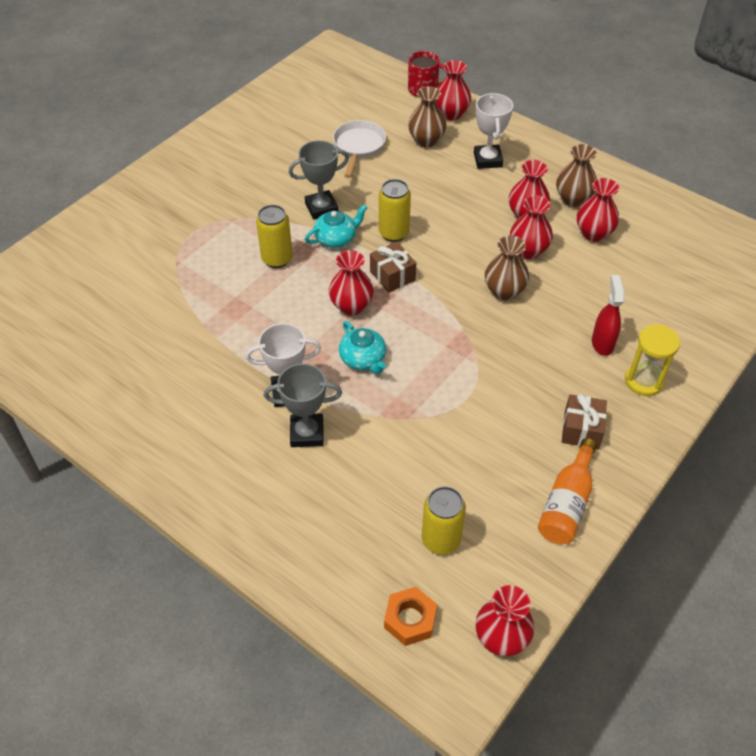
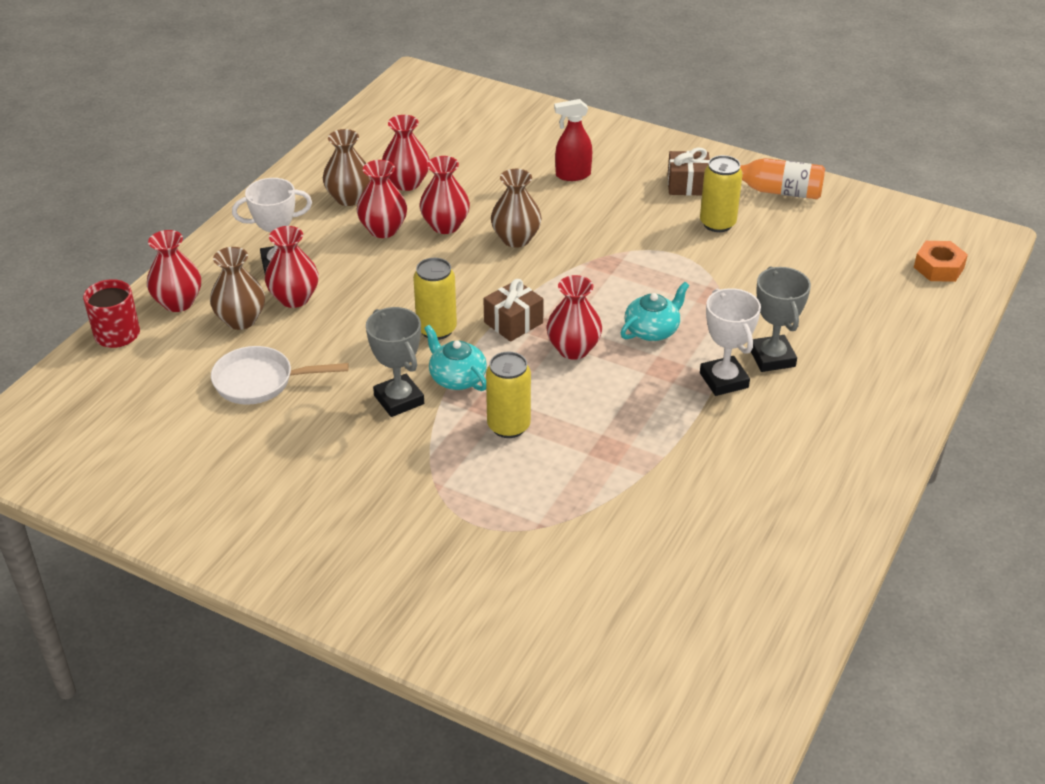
camera: 100 degrees left, 10 degrees down
(441, 540) = (850, 257): yellow can -> yellow can (717, 223)
(501, 637) = (924, 219): red vase -> red vase (294, 298)
(643, 381) = (613, 152): yellow hourglass -> none

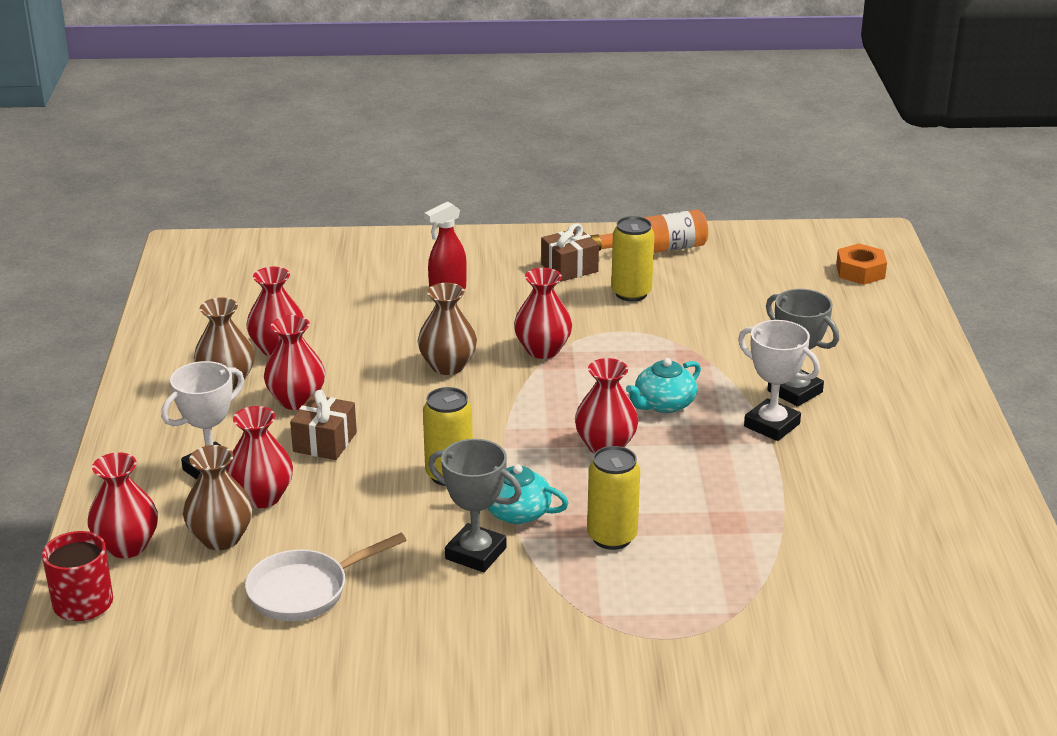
camera: 30 degrees left, 10 degrees down
(445, 226) = (361, 376): red vase -> red vase (542, 350)
(513, 322) = (522, 442): brown gift -> brown gift (325, 442)
(652, 330) = (663, 404): turquoise teapot -> turquoise teapot turned 150 degrees counterclockwise

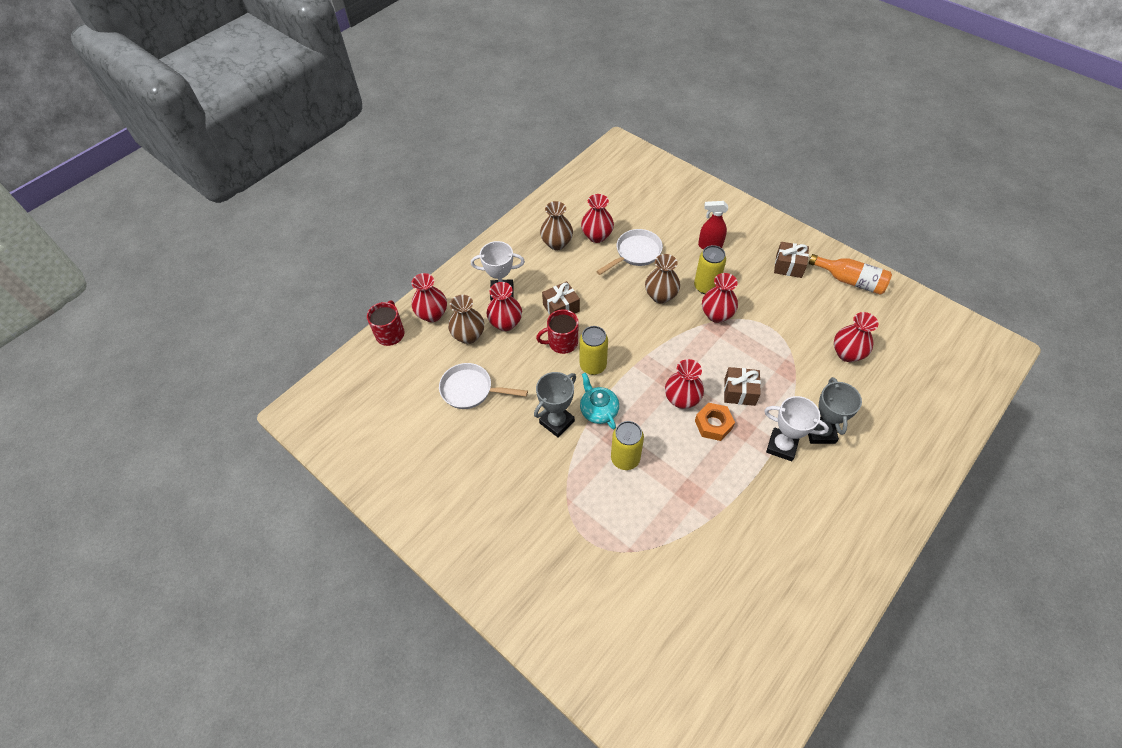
camera: 45 degrees right, 25 degrees up
(296, 400) = (574, 274): red vase -> red vase (847, 353)
(357, 341) = (635, 253): none -> white pan
(374, 474) = (562, 342): none -> red mug
(475, 553) = (557, 422): grey trophy -> grey trophy turned 60 degrees clockwise
(631, 293) = (803, 304): yellow can -> yellow can (706, 286)
(663, 404) = (739, 392): turquoise teapot -> brown gift
(772, 425) = (781, 446): white trophy -> white trophy turned 60 degrees counterclockwise
(860, 271) = (959, 370): orange nut -> orange nut (713, 424)

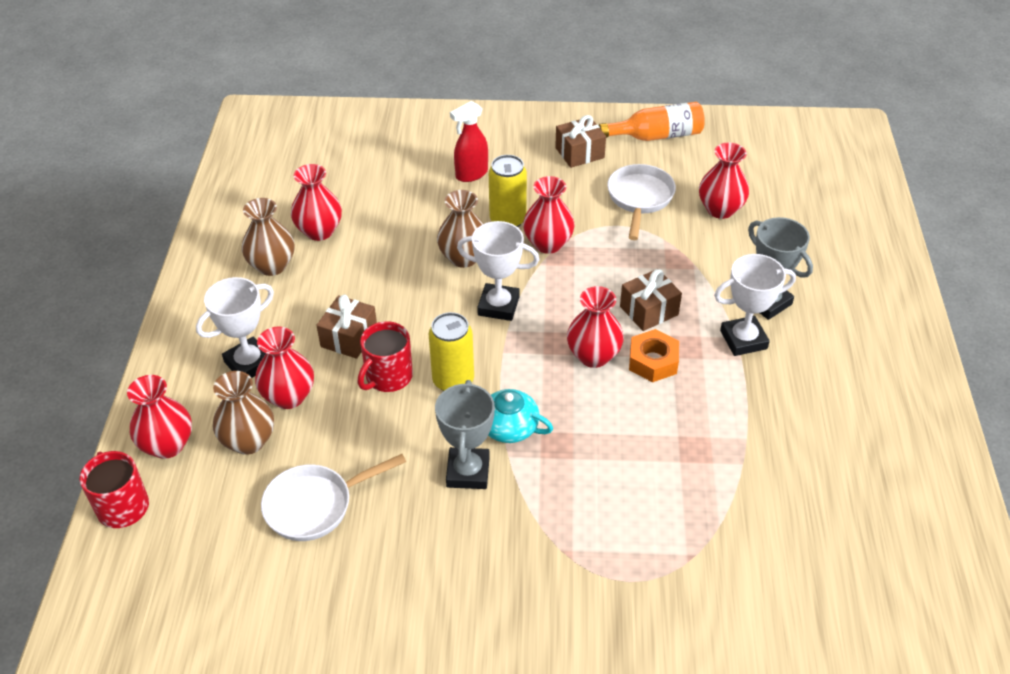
camera: 40 degrees left, 10 degrees down
(625, 459) = (590, 460): yellow can -> none
(635, 253) = (388, 226): white pan -> white pan (639, 199)
(654, 336) = (498, 306): none -> white trophy

